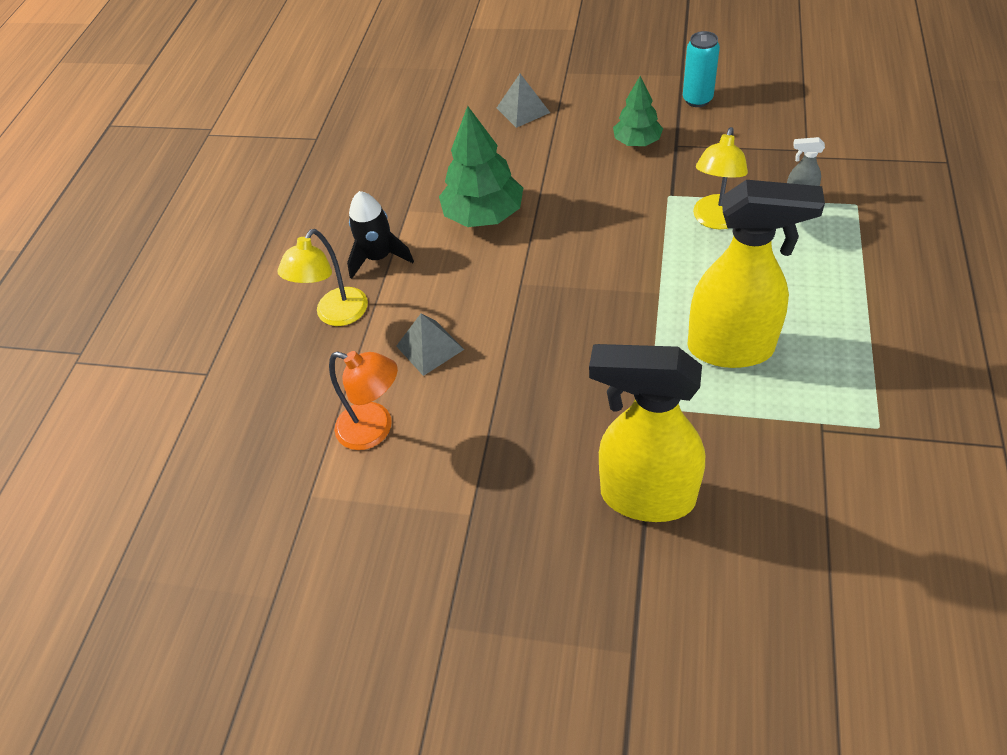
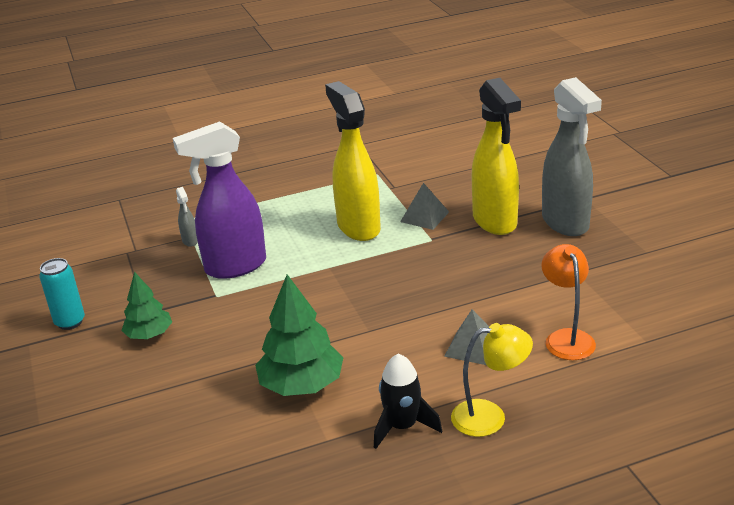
camera: 125 degrees left, 20 degrees down
(523, 110) = (122, 428): grey pyramid -> grey pyramid (424, 216)
(583, 578) = (565, 223): none -> grey spray bottle
(716, 220) = (234, 267): yellow lamp -> purple spray bottle

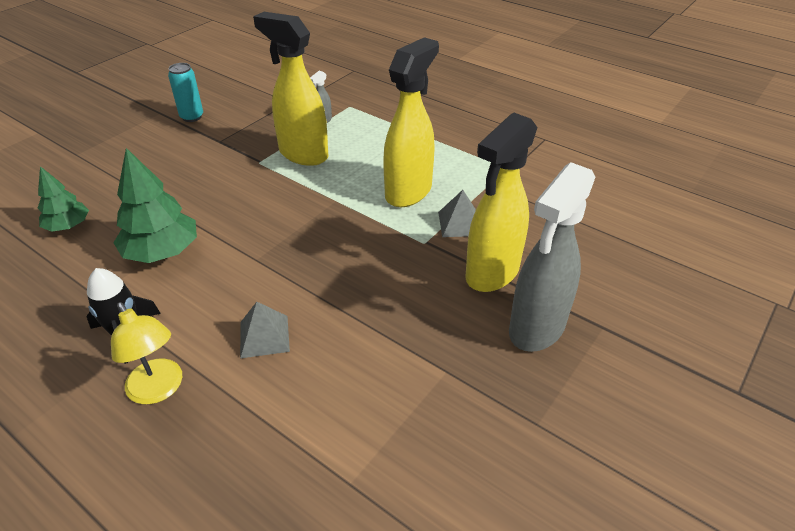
camera: 55 degrees right, 10 degrees up
(149, 335) = (193, 154): green tree -> green tree (68, 226)
(234, 267) = (302, 154): purple spray bottle -> yellow spray bottle
(566, 338) = (317, 405): orange lamp -> none

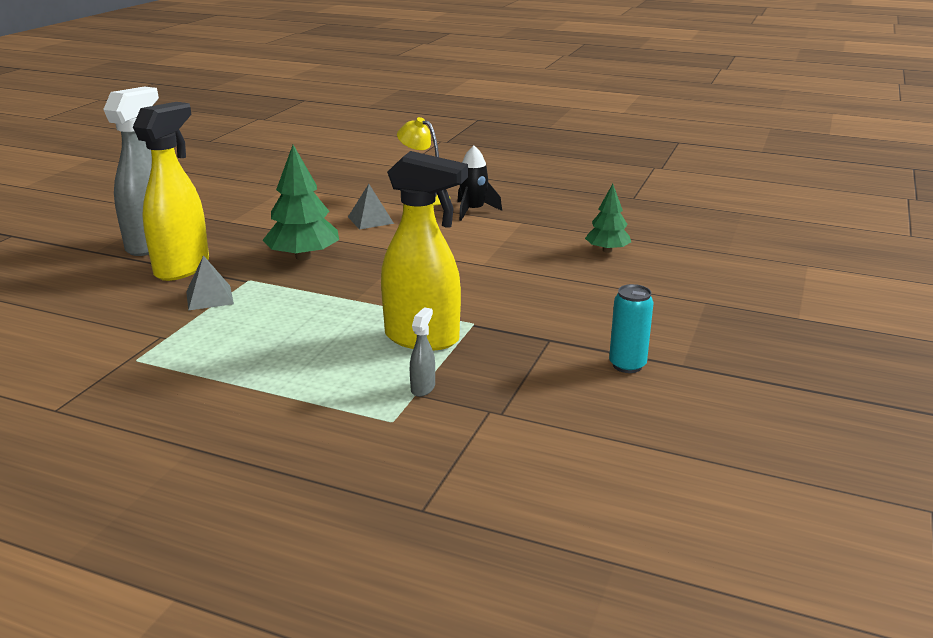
camera: 165 degrees right, 15 degrees down
(162, 252) = (497, 246): green tree -> green tree (303, 257)
(409, 192) = (269, 317): yellow spray bottle -> none

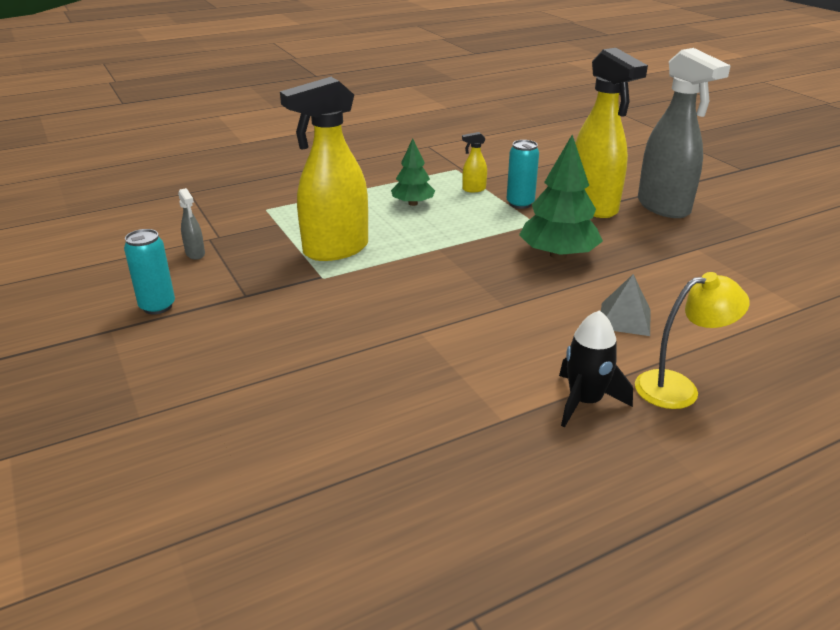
camera: 130 degrees right, 5 degrees up
(194, 329) = (473, 189): none -> yellow spray bottle
(209, 297) = (520, 204): grey pyramid -> turquoise can
(423, 388) = (278, 227): grey spray bottle -> grey spray bottle (195, 254)
(607, 250) = (335, 434): green tree -> green tree (413, 203)

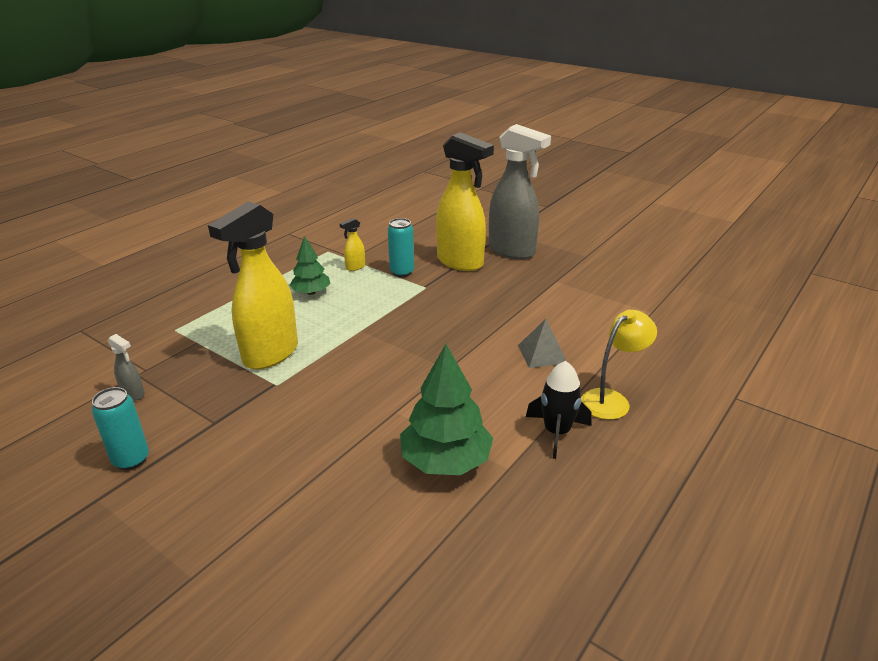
camera: 25 degrees left, 0 degrees up
(558, 255) = (460, 312): green tree -> green tree (446, 461)

